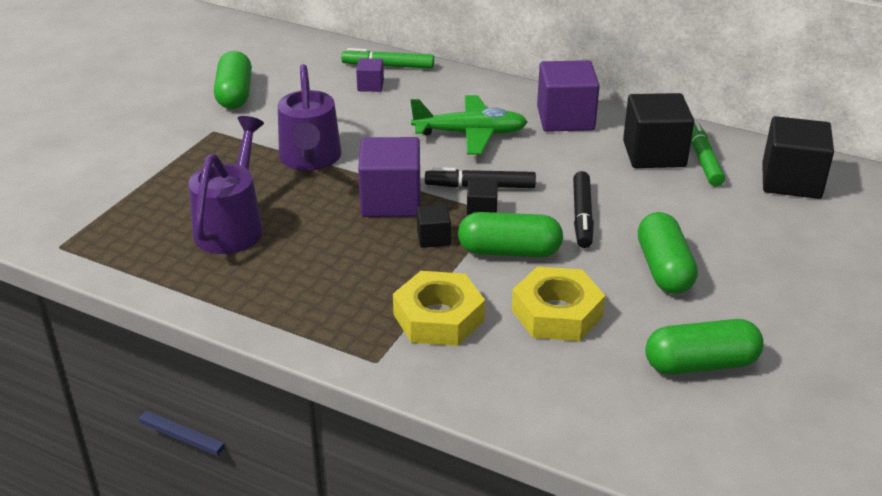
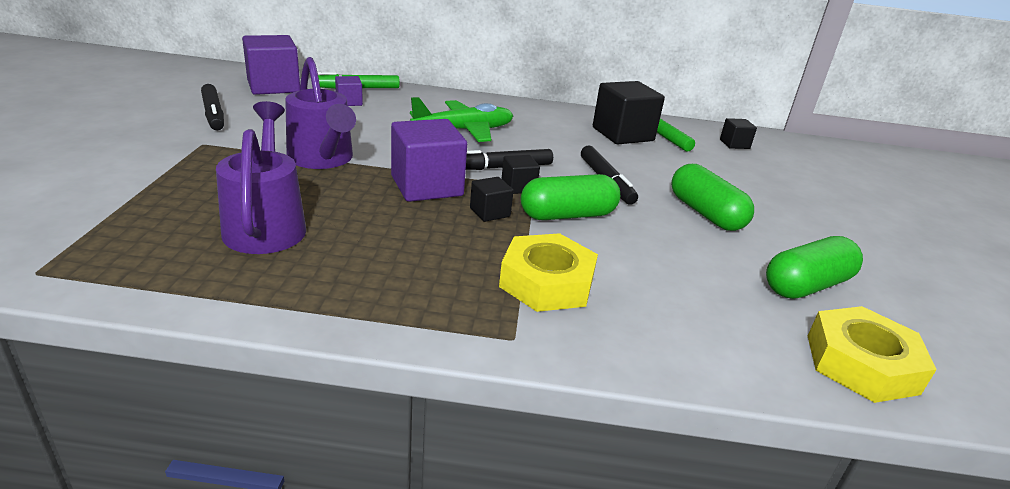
camera: 25 degrees left, 5 degrees down
(235, 94) = (213, 114): green capsule -> black marker
(557, 313) = (652, 261): yellow nut -> yellow nut (861, 364)
(565, 118) = (534, 115): purple cube -> purple cube (273, 86)
(791, 181) = (734, 144): black cube -> black cube, size x0.50

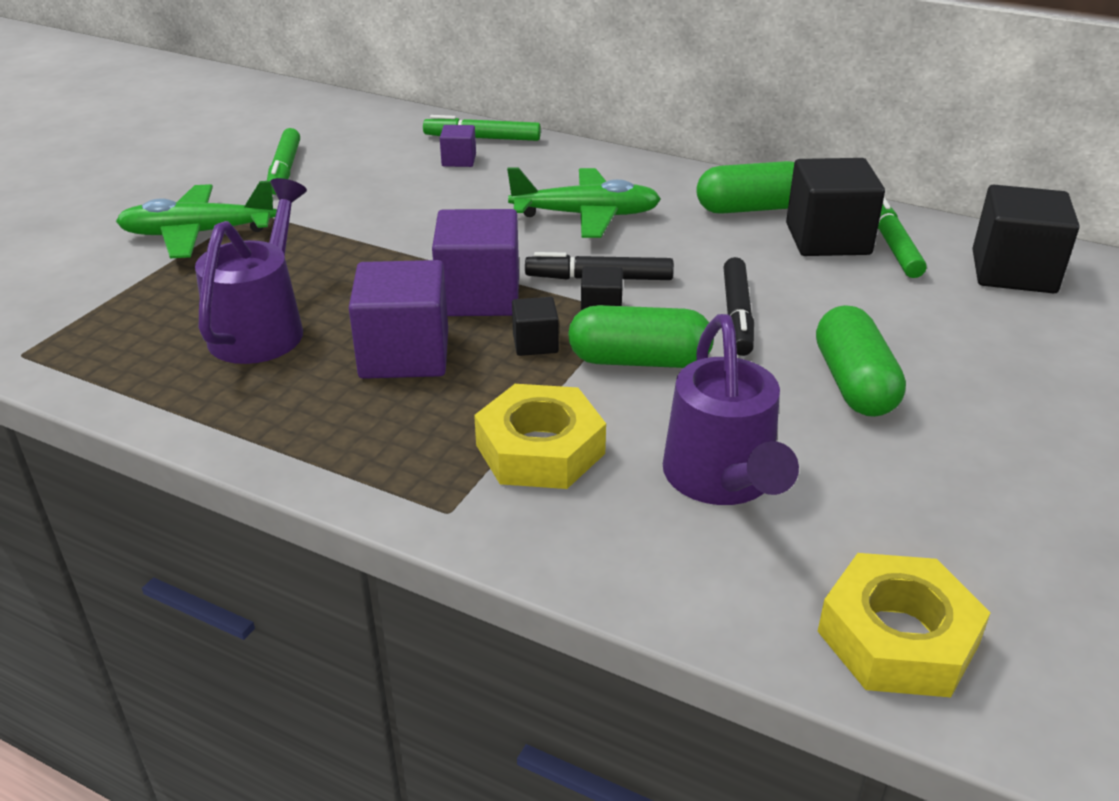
camera: 25 degrees right, 5 degrees up
(164, 162) = (198, 234): none -> green plane
(213, 114) = (284, 170): black marker -> green marker
(273, 86) = (377, 131): purple cube -> purple cube (404, 354)
(323, 160) = (374, 246): purple watering can -> purple watering can (722, 481)
(734, 144) = (1013, 272): black cube -> black cube, size x2.01
(807, 285) = (919, 516): green capsule -> green capsule (751, 208)

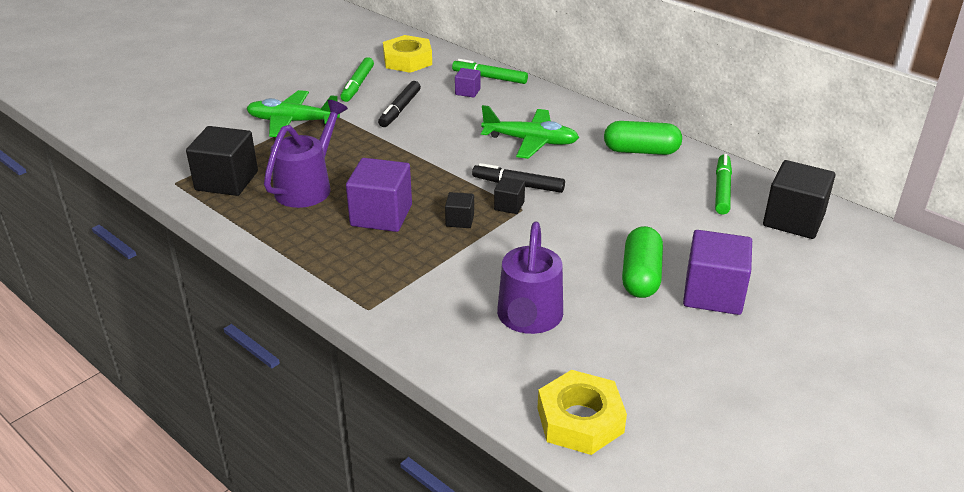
camera: 15 degrees right, 0 degrees up
(479, 296) = (440, 186): purple cube -> purple cube (713, 294)
(540, 449) = (433, 283): yellow nut -> yellow nut (407, 60)
(639, 360) = (516, 241): green capsule -> none
(737, 315) = (592, 221): black marker -> black marker (400, 109)
(828, 239) = (680, 179): black cube -> black cube (227, 181)

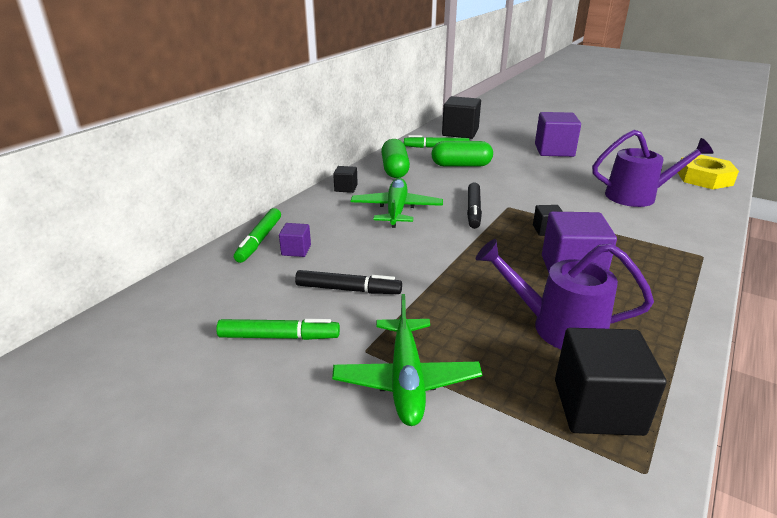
camera: 100 degrees left, 5 degrees down
(407, 60) = (200, 304): yellow nut -> none
(509, 206) = (508, 212): black cube -> black cube (346, 188)
(641, 276) = (555, 167): green capsule -> green capsule (461, 165)

